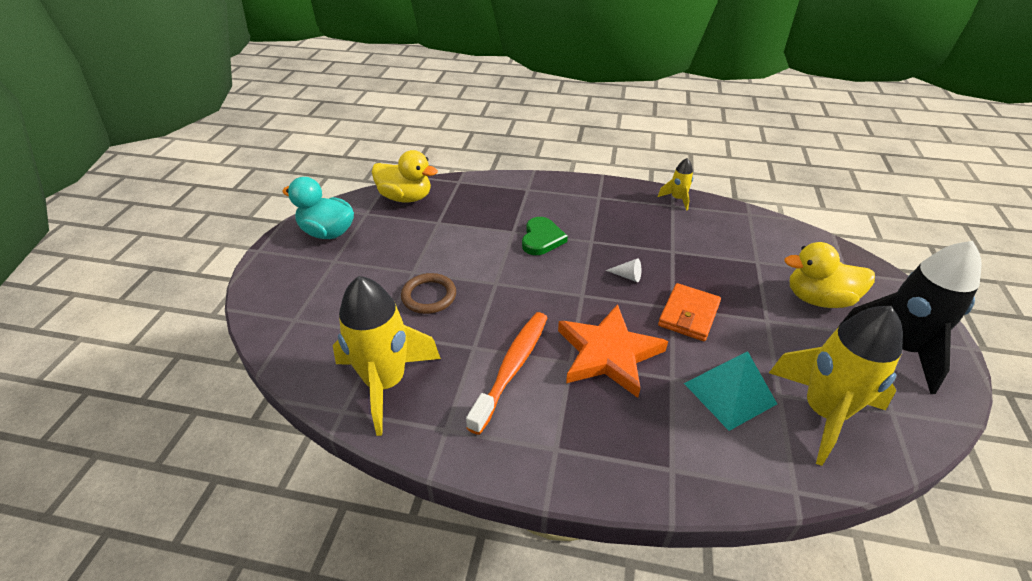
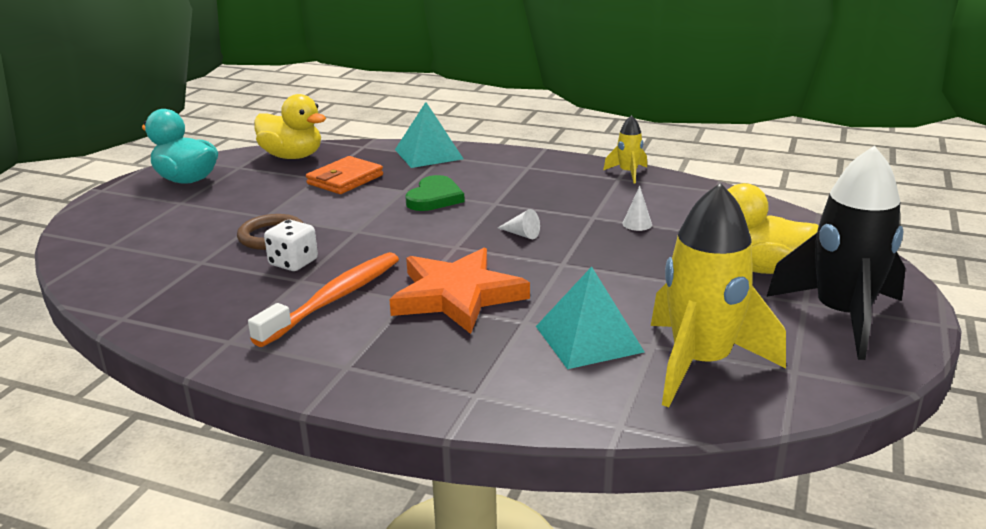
camera: 10 degrees right, 15 degrees down
(385, 383) = (182, 300): yellow rocket -> none
(460, 327) = (293, 263): none -> white dice
(515, 187) = (428, 154): none -> turquoise pyramid
(688, 315) = (578, 271): orange wallet -> orange wallet (345, 179)
(709, 257) = (637, 224): none -> white cone

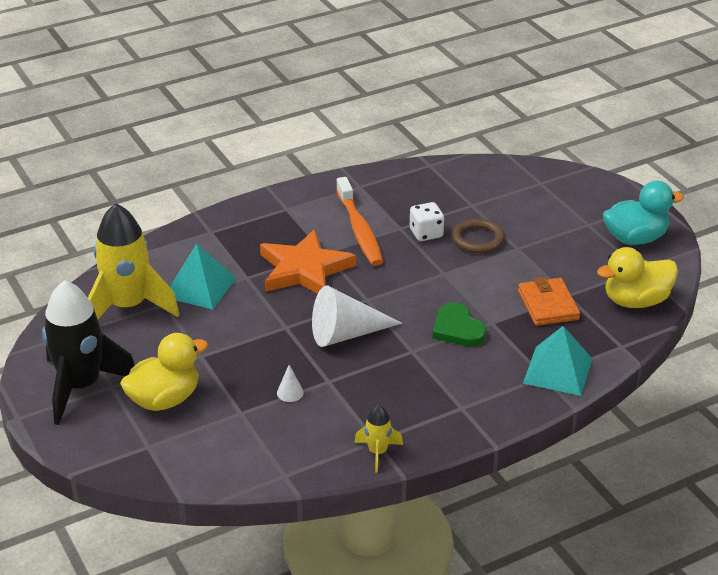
camera: 130 degrees right, 10 degrees up
(521, 234) = (346, 334): white cone -> white cone, size x2.37

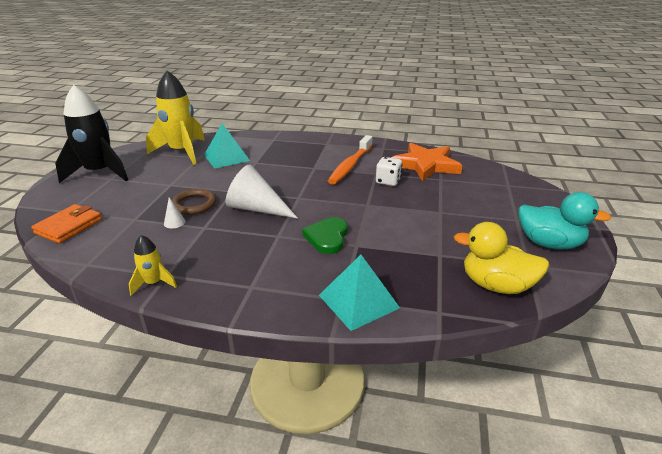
camera: 40 degrees right, 5 degrees down
(165, 399) = (117, 195): yellow duck -> none
(304, 269) = (289, 170): orange star -> orange star (426, 165)
(478, 239) = (418, 196): brown ring -> brown ring (194, 204)
(548, 305) = (414, 254): orange wallet -> orange wallet (69, 226)

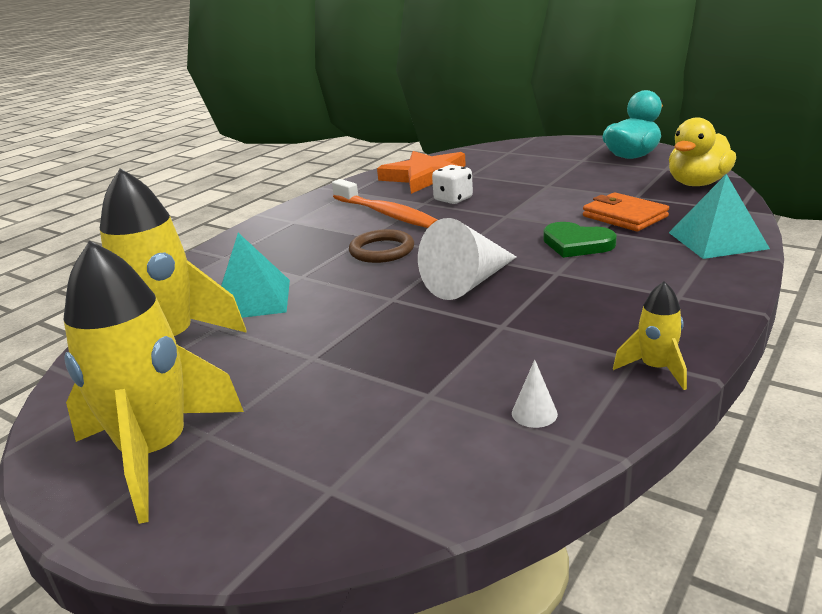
camera: 65 degrees left, 5 degrees down
(69, 226) = (408, 480): orange wallet -> orange wallet (624, 216)
(100, 173) = (156, 453): black rocket -> yellow rocket
(174, 222) = (469, 352): white cone -> white cone (534, 413)
(194, 204) = (415, 333): brown ring -> brown ring (382, 250)

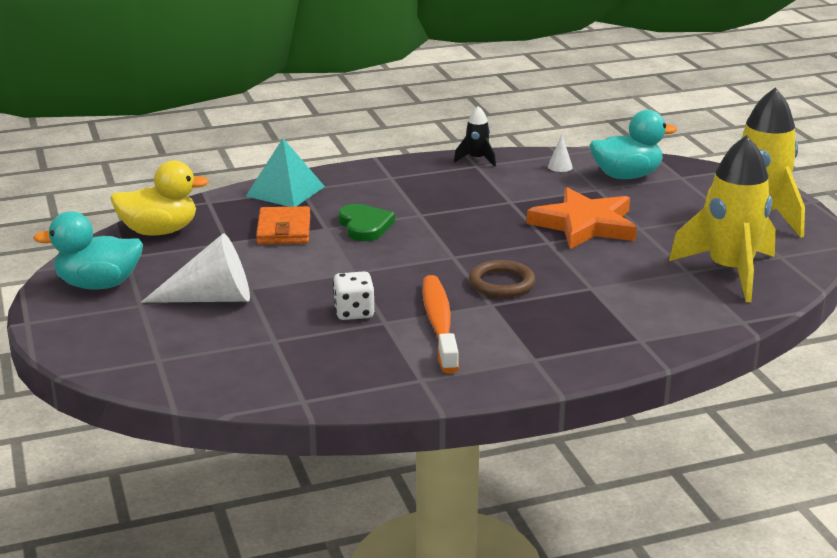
camera: 145 degrees left, 0 degrees up
(251, 299) = (648, 283): turquoise pyramid -> none
(417, 444) = (626, 176): none -> turquoise duck
(427, 177) = (314, 361): orange star -> orange star (584, 225)
(468, 282) = (484, 231): white cone -> white cone (211, 298)
(655, 368) = (476, 159): yellow rocket -> black rocket

